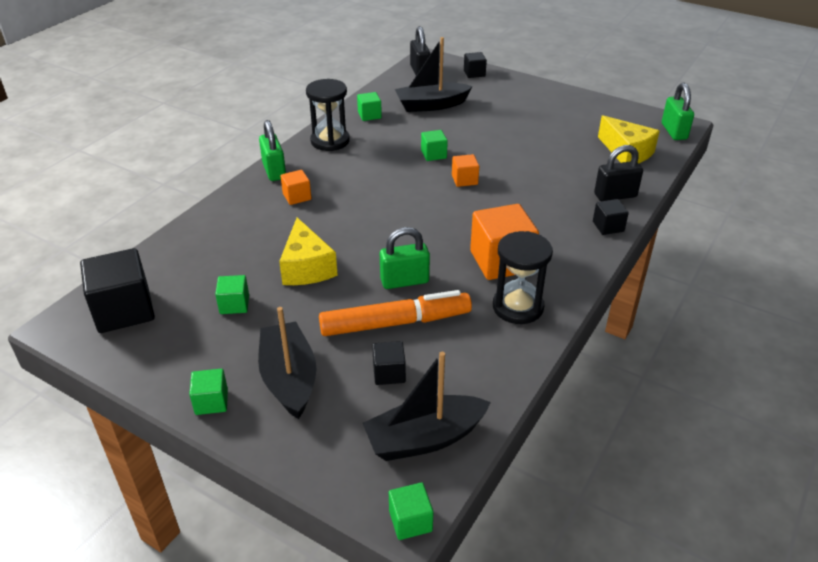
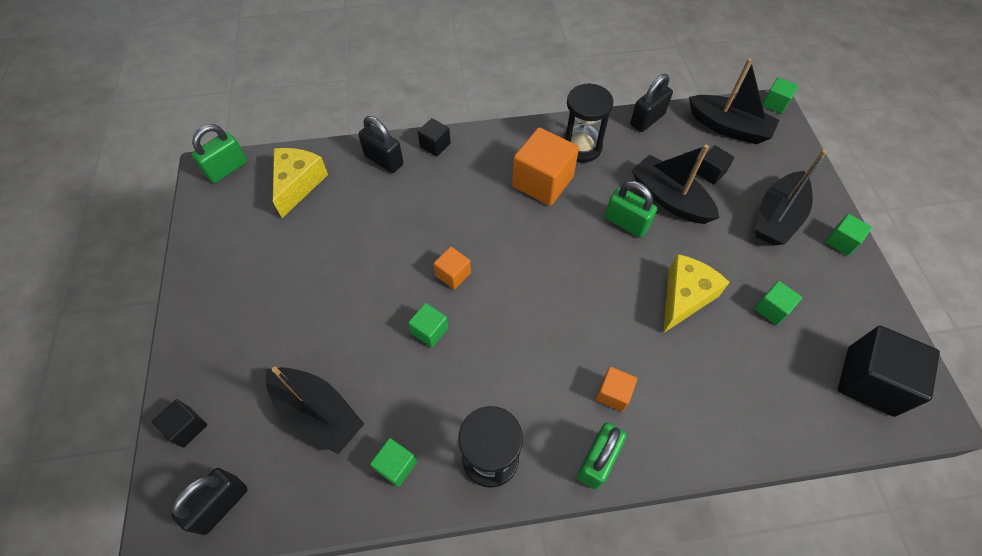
camera: 130 degrees left, 20 degrees up
(395, 323) = (669, 199): orange marker -> black boat
(505, 378) = (647, 120): none -> black padlock

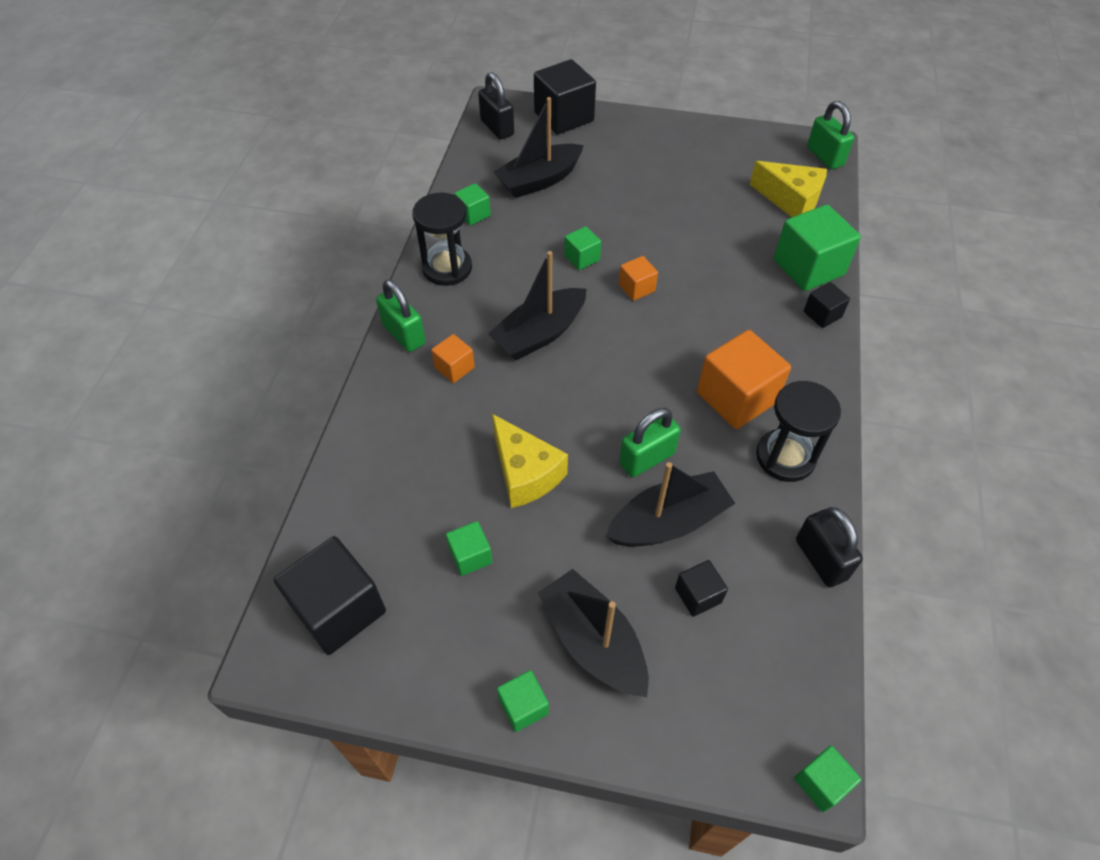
camera: 110 degrees right, 5 degrees down
(187, 427) = (564, 117): black cube -> black cube, size x1.96
(384, 160) = (808, 267): black padlock -> green cube
(728, 127) = (780, 670): black boat -> black boat (539, 334)

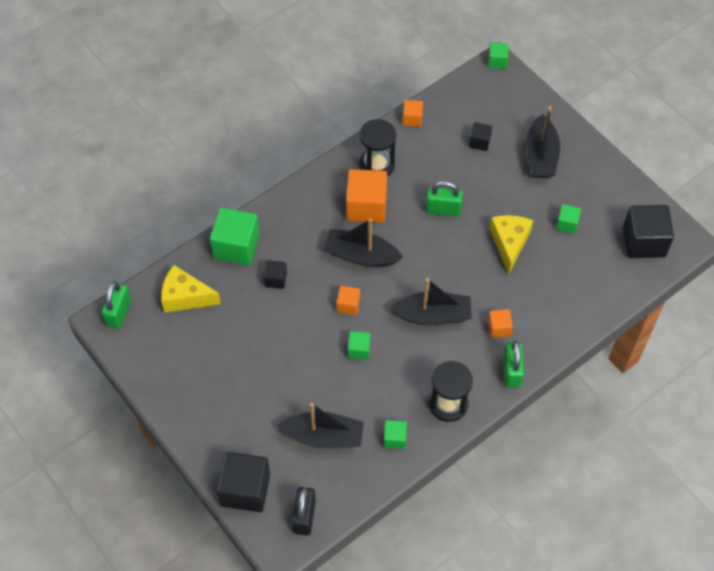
camera: 140 degrees left, 5 degrees up
(523, 706) = (589, 154): green cube -> none
(668, 522) = (462, 176): black boat -> black boat (361, 255)
(790, 200) = (185, 297): yellow cheese -> yellow cheese turned 60 degrees counterclockwise
(820, 559) = (412, 119): black padlock -> orange cube
(822, 314) = (267, 215): black cube -> black cube (275, 279)

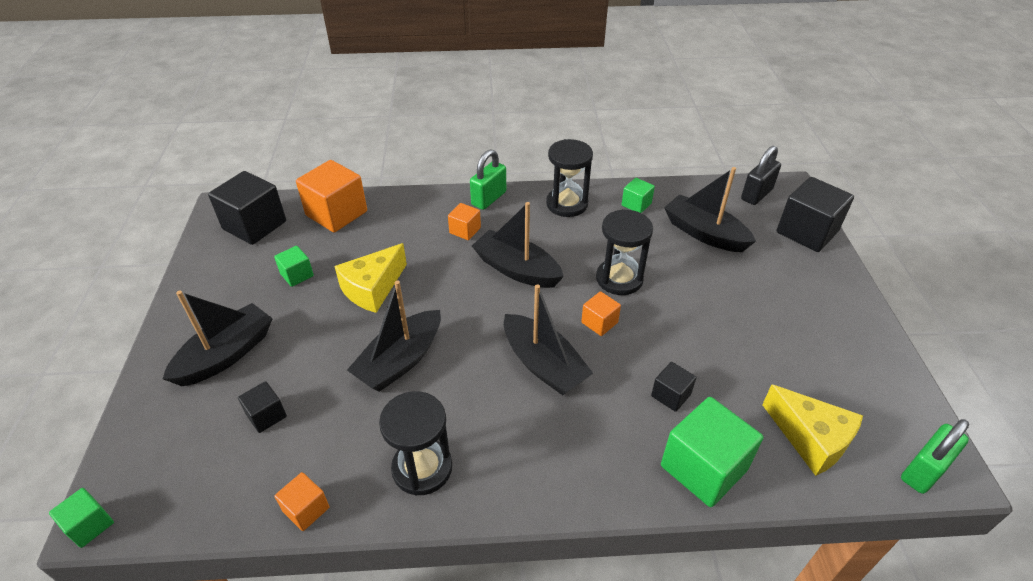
camera: 145 degrees left, 15 degrees down
(359, 350) = (619, 279): green cube -> black hourglass
(366, 206) = (487, 418): orange cube -> orange cube (336, 213)
(443, 209) = (400, 361): green padlock -> black boat

